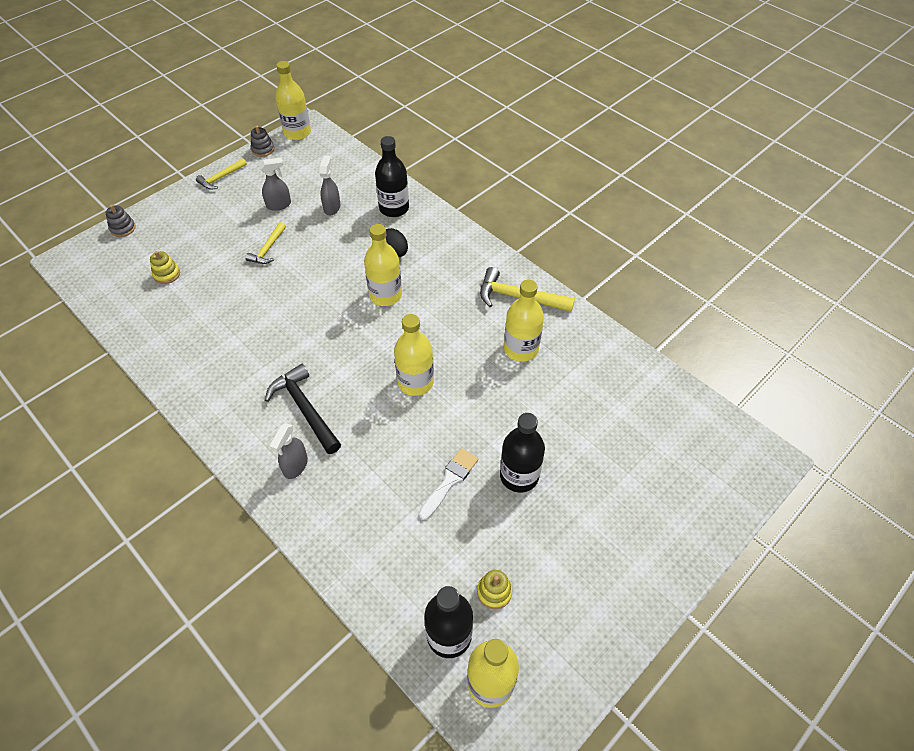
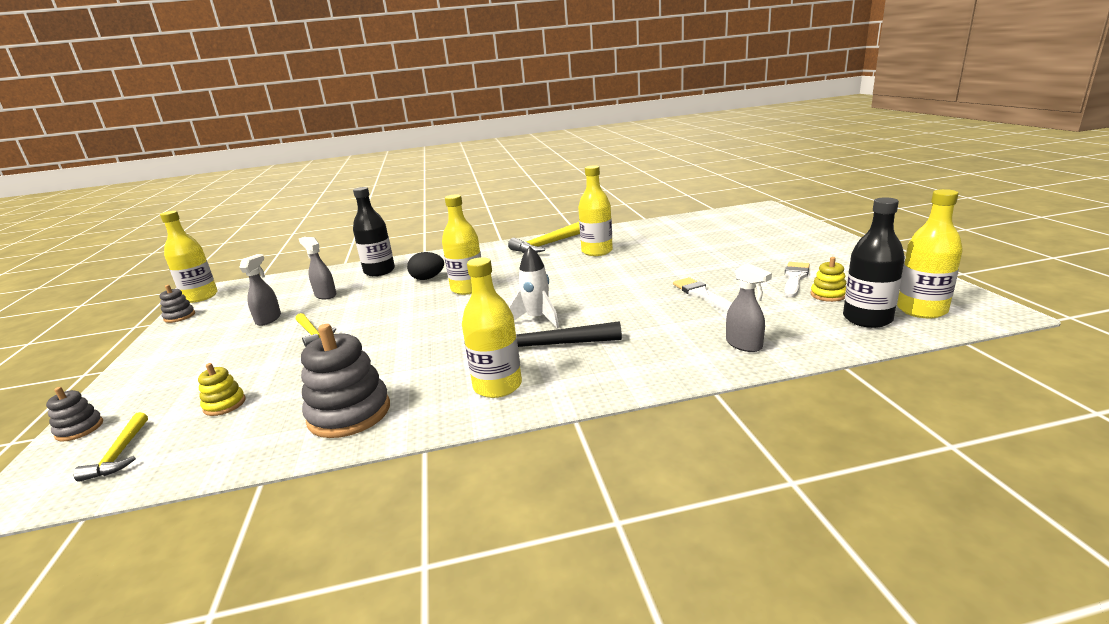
camera: 55 degrees left, 30 degrees down
(178, 346) = (349, 413): none -> grey stacking toy
(221, 178) = (161, 345): yellow hammer -> yellow hammer (120, 453)
(295, 466) = (616, 362): grey spray bottle -> grey spray bottle (744, 345)
(347, 377) = (537, 319): none -> white rocket
(415, 382) = (581, 291): yellow bottle -> yellow bottle (497, 386)
(519, 476) = (718, 270): black bottle -> none
(527, 552) = (795, 278): none -> white brush

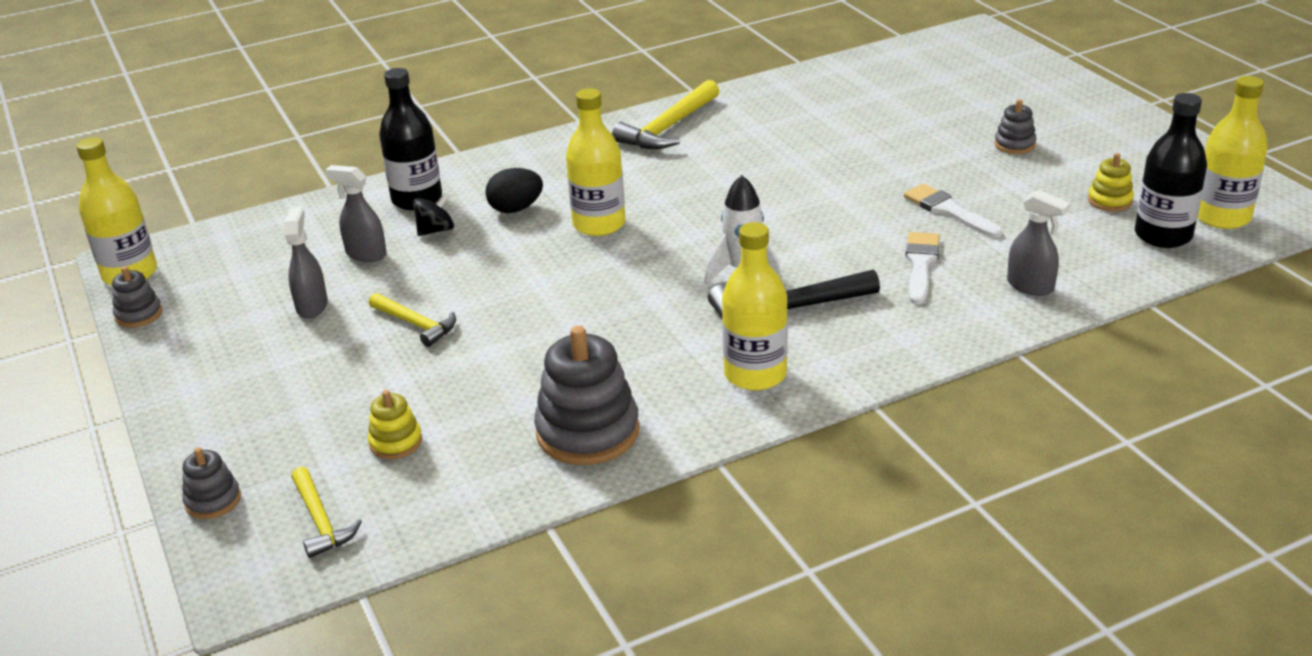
camera: 15 degrees left, 10 degrees up
(374, 286) = (436, 230): none -> black spinning top
(597, 251) = (758, 138): yellow bottle -> none
(766, 261) = (1014, 144): none -> grey stacking toy
(795, 278) = (1061, 174): white brush -> white brush (921, 265)

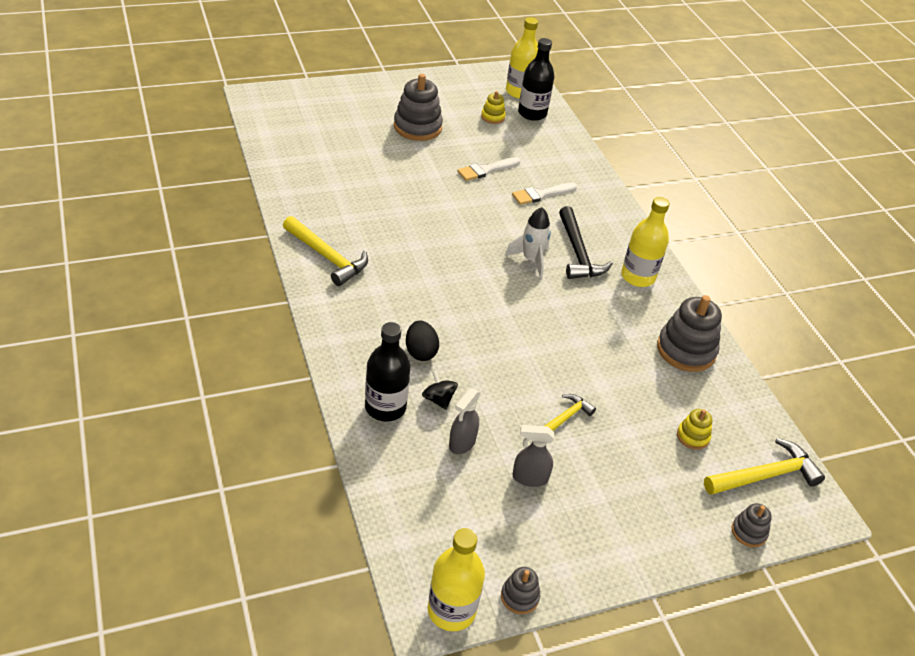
camera: 90 degrees left, 10 degrees up
(320, 520) = (765, 475): yellow hammer -> yellow hammer, size x1.61
(599, 224) = (456, 313): yellow bottle -> none
(921, 265) = (541, 194): white brush -> white brush turned 45 degrees counterclockwise
(1014, 144) = (417, 127): grey stacking toy -> grey stacking toy, size x1.96
(1030, 286) = (570, 166): grey spray bottle -> none

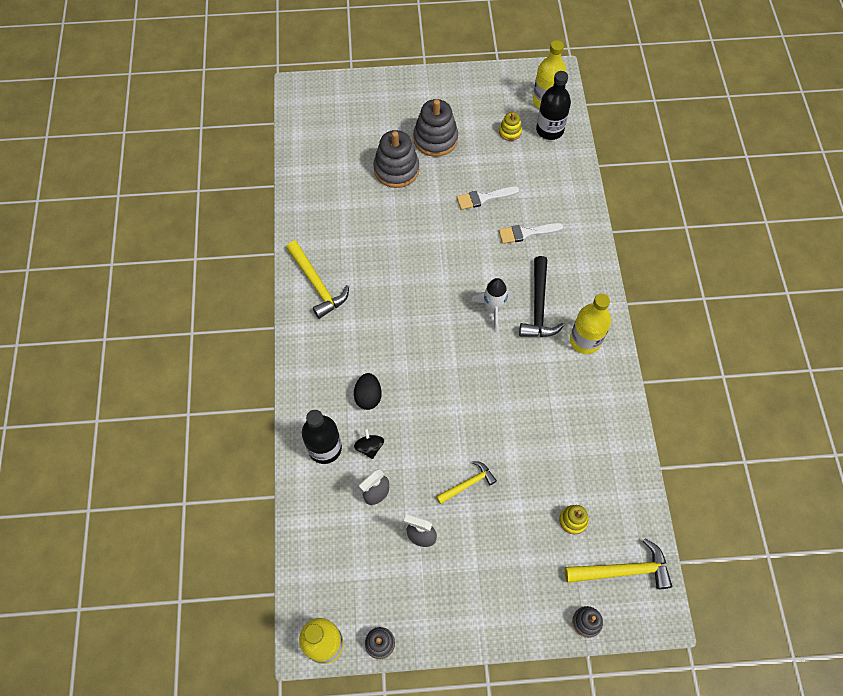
camera: 20 degrees right, 20 degrees up
(686, 350) = (600, 429): grey stacking toy -> grey stacking toy (396, 169)

